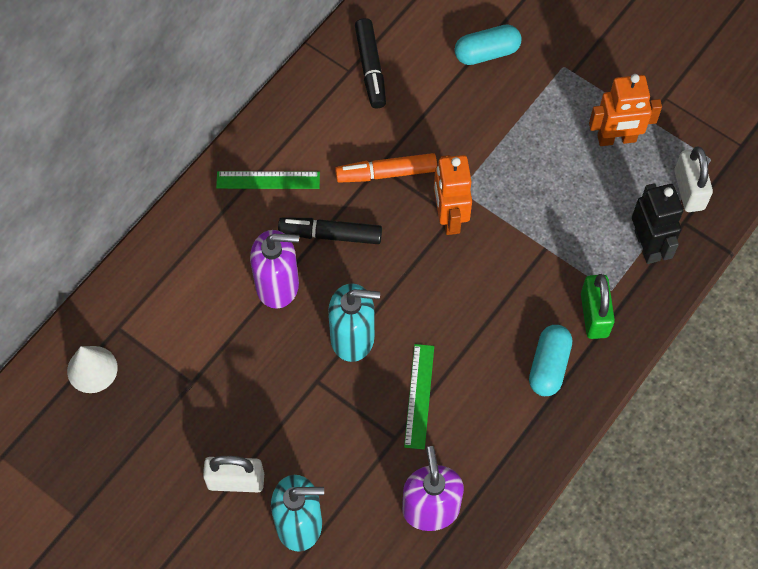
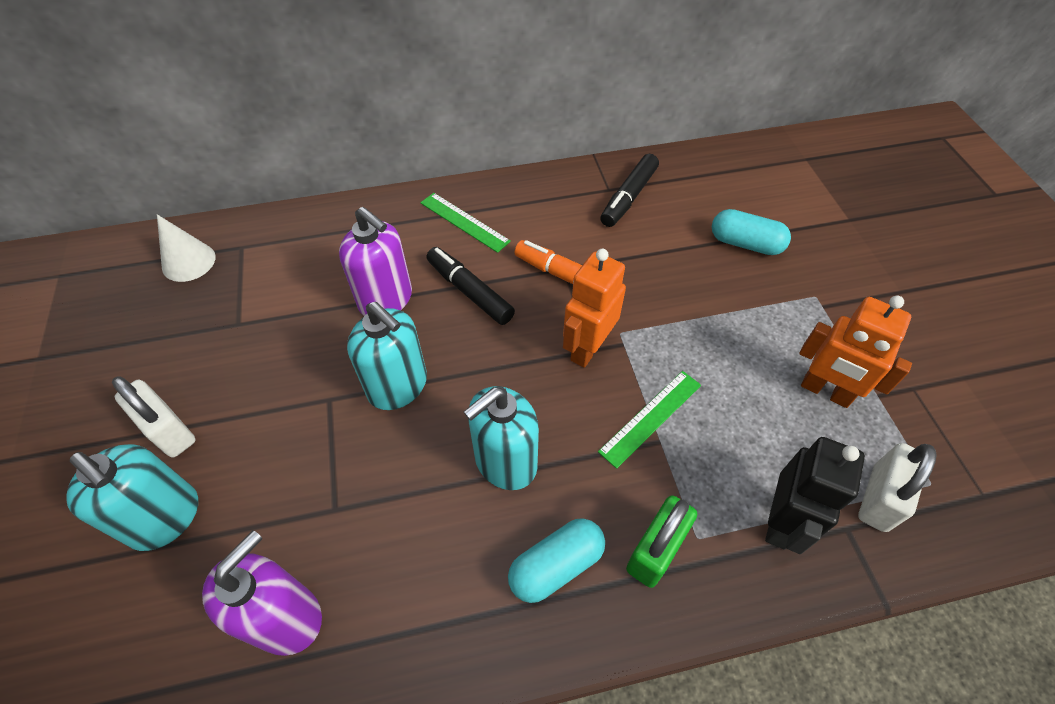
camera: 40 degrees right, 10 degrees down
(419, 396) = (398, 487): green ruler -> green ruler (650, 417)
(467, 331) = (505, 462): none -> turquoise soap dispenser

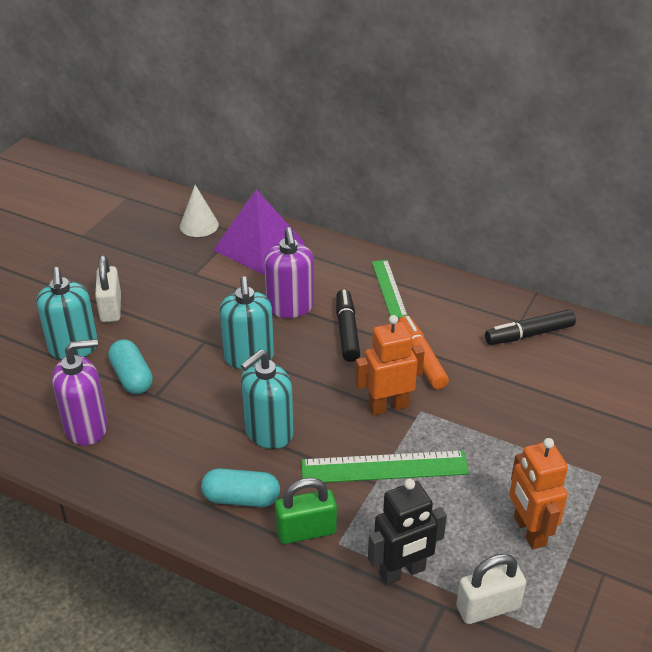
camera: 40 degrees right, 15 degrees down
(284, 249) = (259, 246): none -> purple pyramid
(505, 462) = (268, 432): turquoise soap dispenser -> turquoise soap dispenser turned 45 degrees counterclockwise
(650, 417) = (384, 467): green ruler -> green ruler, size x1.50
(745, 244) = (586, 412): turquoise capsule -> turquoise capsule (132, 377)

